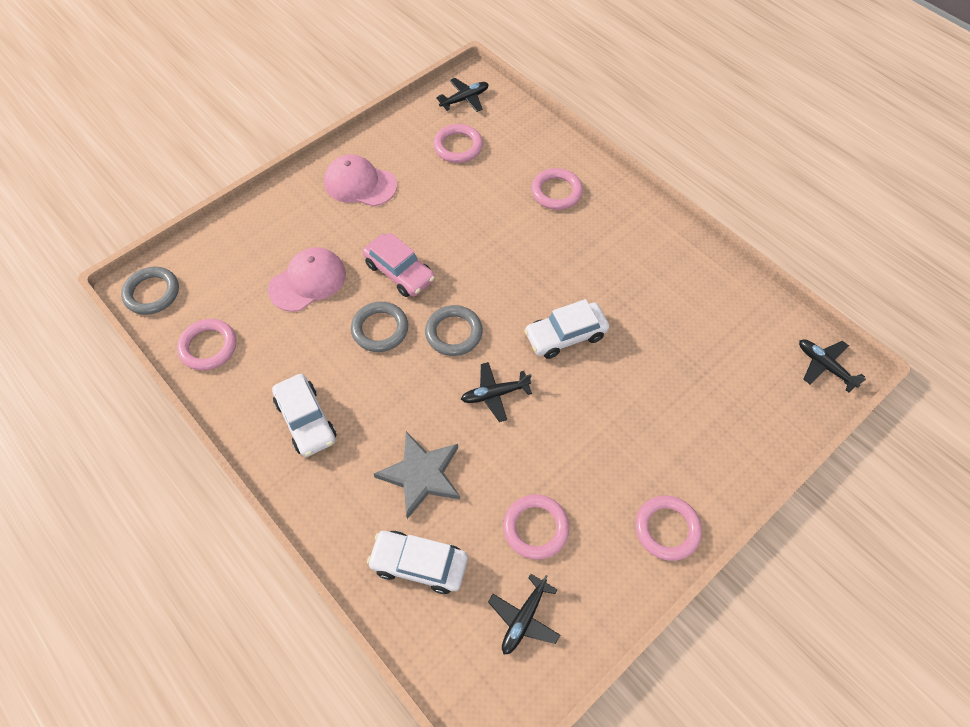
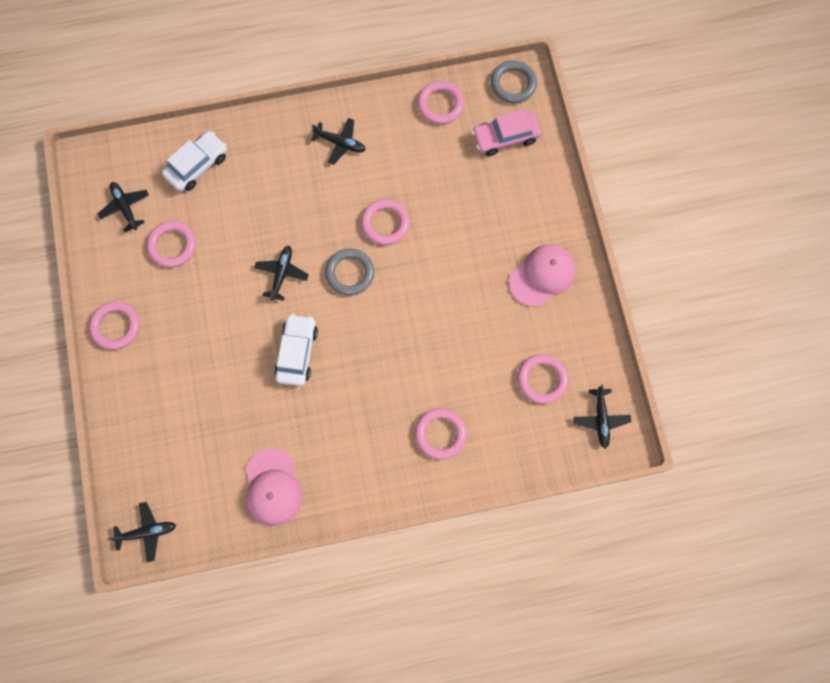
camera: 120 degrees right, 15 degrees up
(306, 420) = (340, 143): white car -> black plane
(308, 281) = (460, 193): pink cap -> pink cap (273, 487)
(380, 329) = (385, 223): grey ring -> pink ring
(399, 272) = (430, 262): pink car -> pink car (505, 137)
(421, 475) = (254, 195): grey star -> none

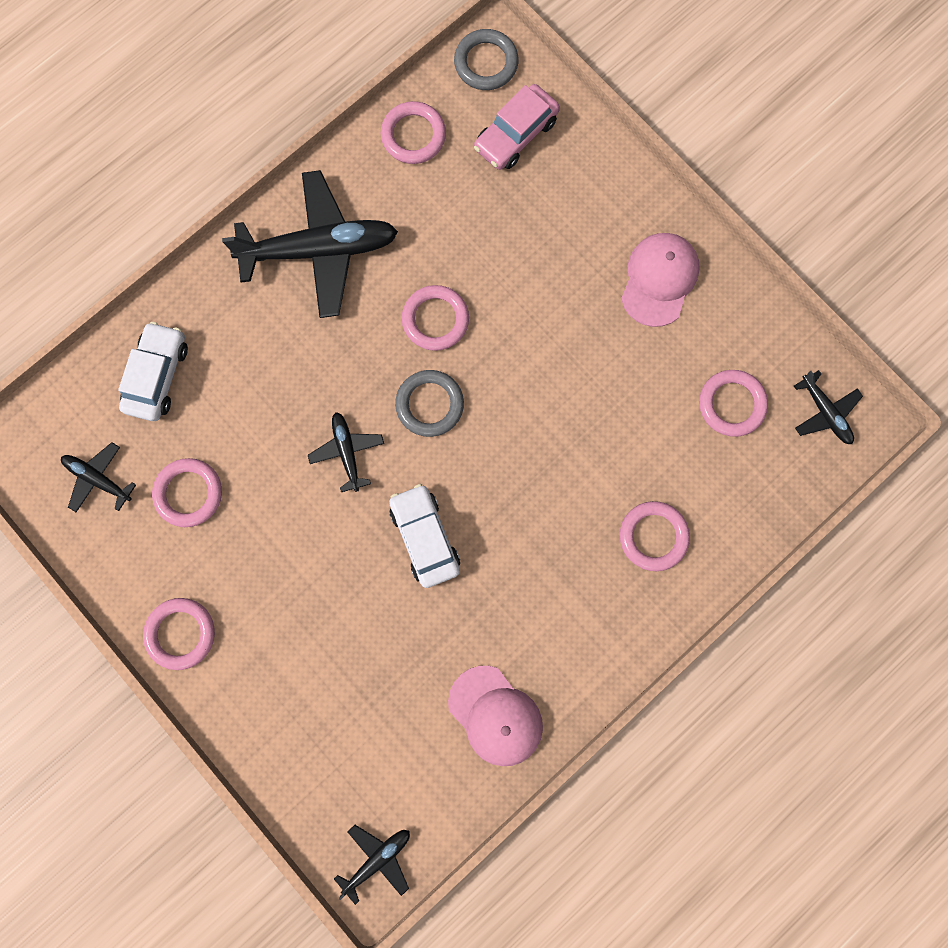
camera: 30 degrees left, 5 degrees up
(340, 143) = (320, 250): black plane -> black plane, size x2.05

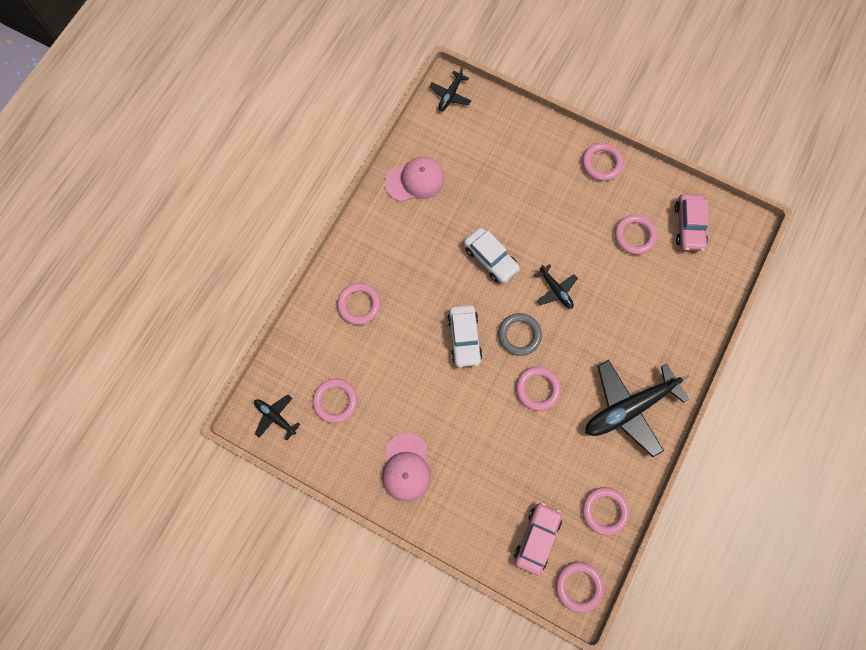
camera: 160 degrees right, 5 degrees down
(98, 479) = (688, 226): black plane -> pink car
(157, 375) = (686, 294): white car -> white car (464, 338)
(486, 63) = (578, 586): grey ring -> pink ring
(495, 716) = (415, 180): pink cap -> pink cap turned 135 degrees clockwise

